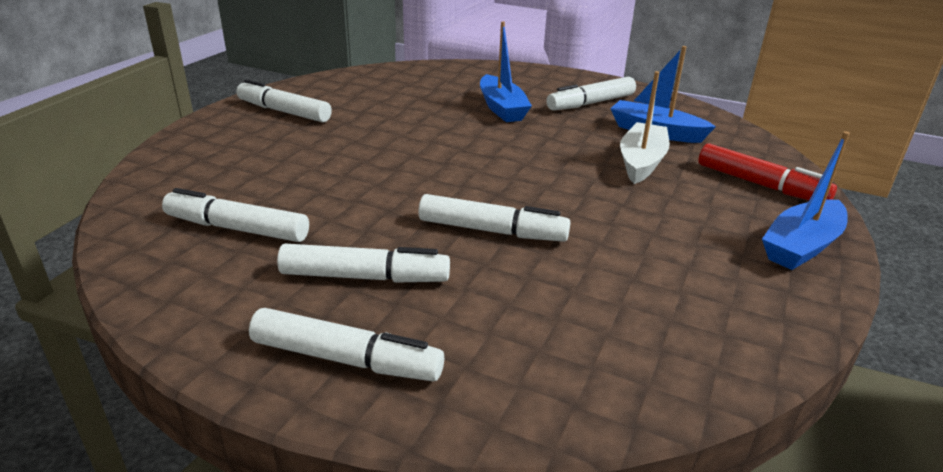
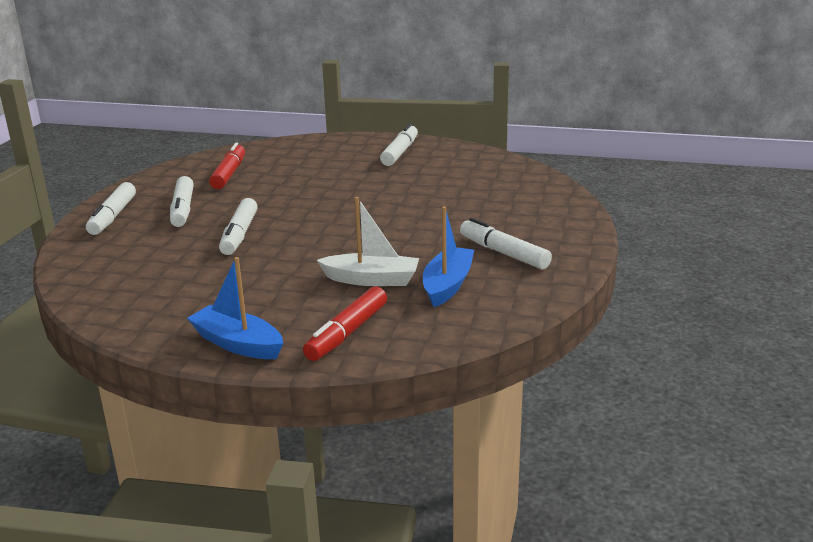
camera: 80 degrees right, 5 degrees down
(237, 228) = (229, 174): white marker -> red marker
(502, 108) = (460, 217): blue boat -> none

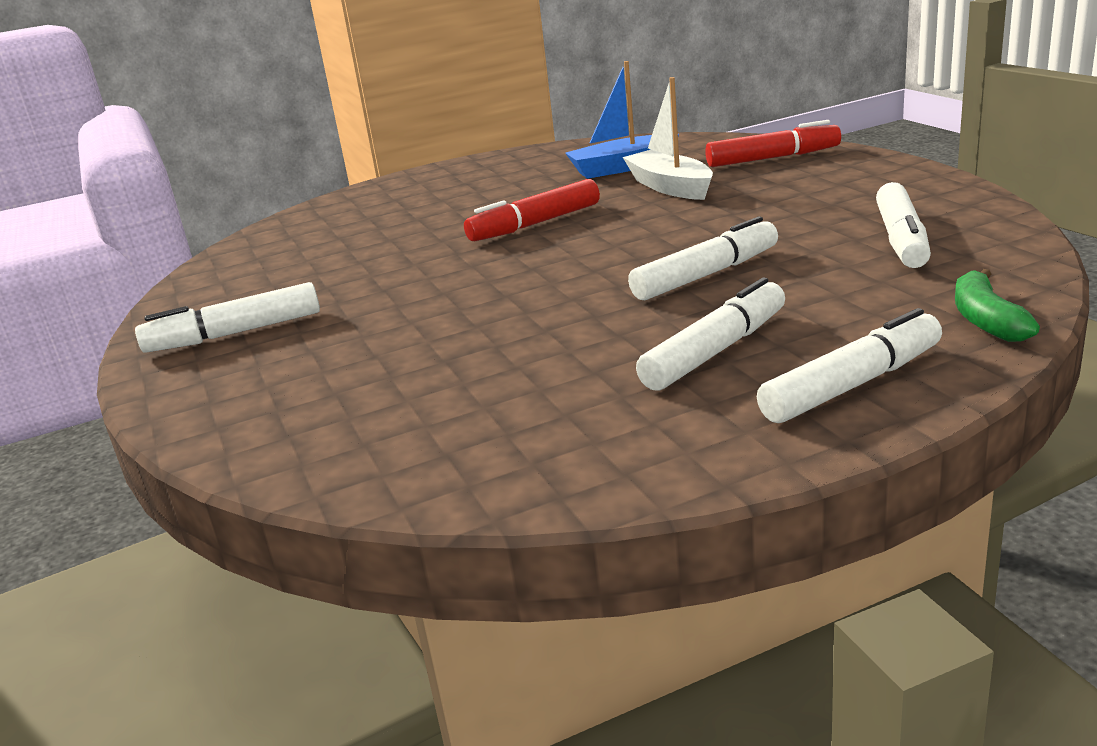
camera: 125 degrees left, 0 degrees up
(77, 256) = (986, 320): none -> green banana
(229, 174) = (513, 407): red marker -> red marker (534, 224)
(238, 344) = (880, 172): blue boat -> none
(504, 253) = (517, 177): white marker -> white marker (901, 239)

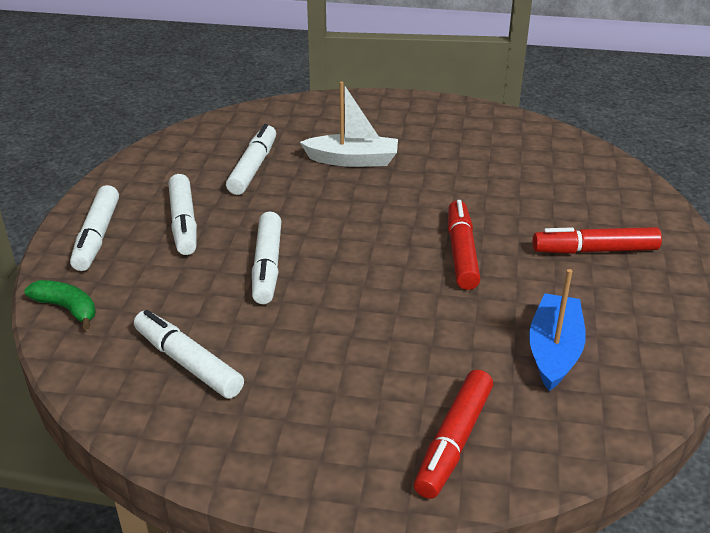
camera: 120 degrees right, 10 degrees up
(234, 333) = (426, 123): white marker -> white marker (253, 167)
(455, 194) = (594, 250): none -> red marker
(670, 187) = (456, 343): white boat -> white boat (352, 160)

